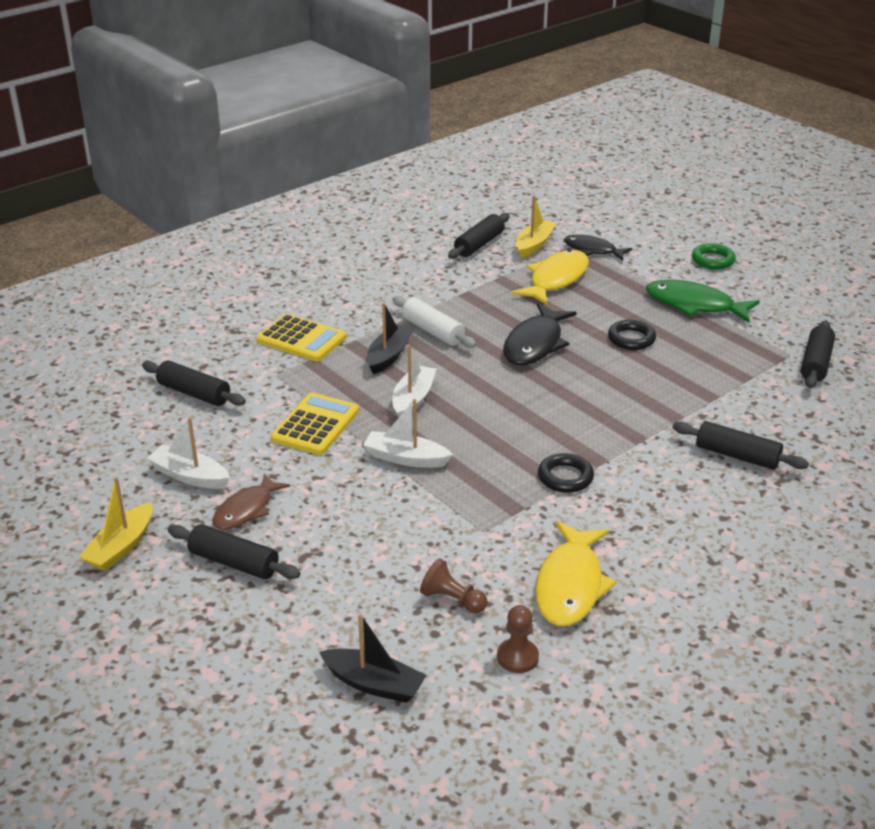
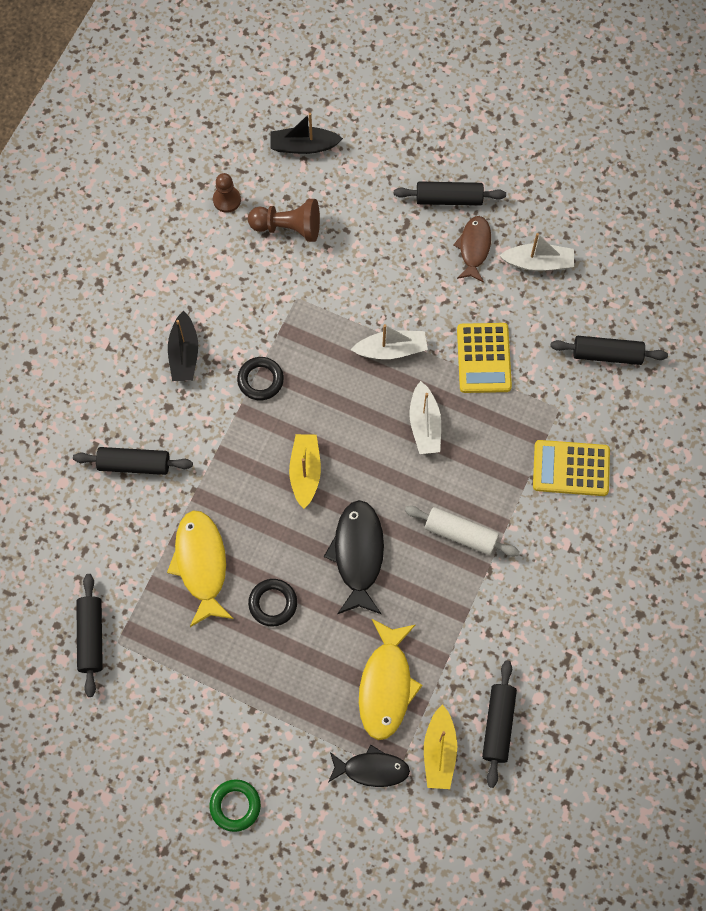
camera: 155 degrees right, 35 degrees up
(121, 547) = (533, 180): yellow boat -> yellow boat (305, 472)
(389, 356) = (479, 477): black boat -> black boat (184, 354)
(452, 600) = (288, 227): brown pawn -> brown pawn, size x1.50
(570, 585) = (216, 272): yellow fish -> yellow fish (201, 564)
(695, 305) = (230, 696): green fish -> none

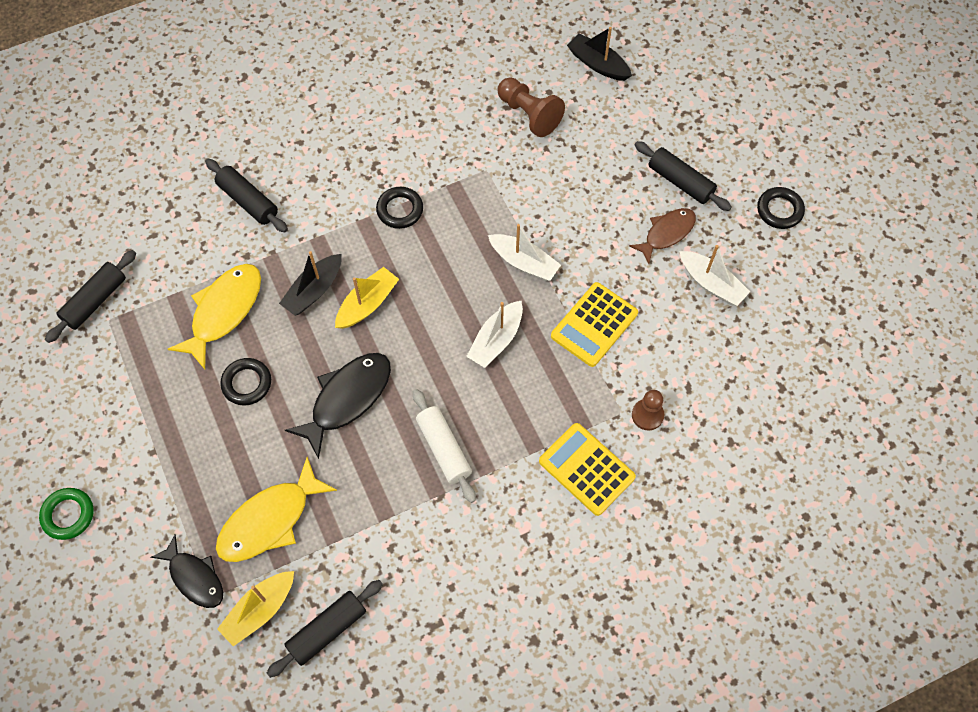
camera: 40 degrees right, 5 degrees down
(184, 354) = (361, 149): black boat -> black boat (314, 290)
(227, 200) = (501, 63): brown pawn -> brown pawn (647, 415)
(538, 168) = (779, 210): none -> black ring
(607, 354) = (704, 400): black rolling pin -> none

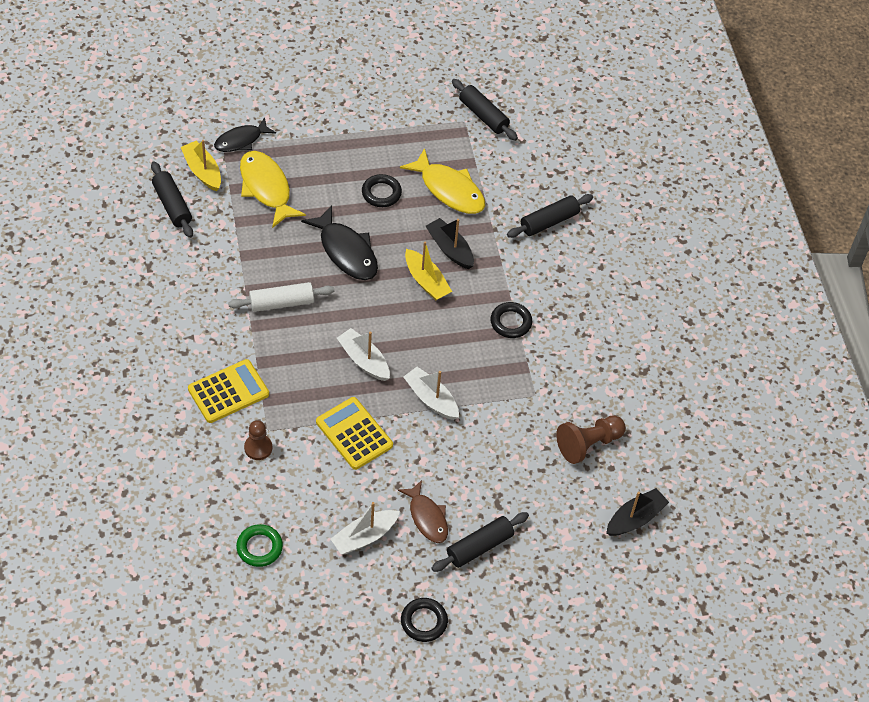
camera: 100 degrees right, 10 degrees down
(68, 515) = (314, 81): green ring -> green ring (259, 547)
(524, 262) = (431, 399): white boat -> white boat turned 90 degrees clockwise

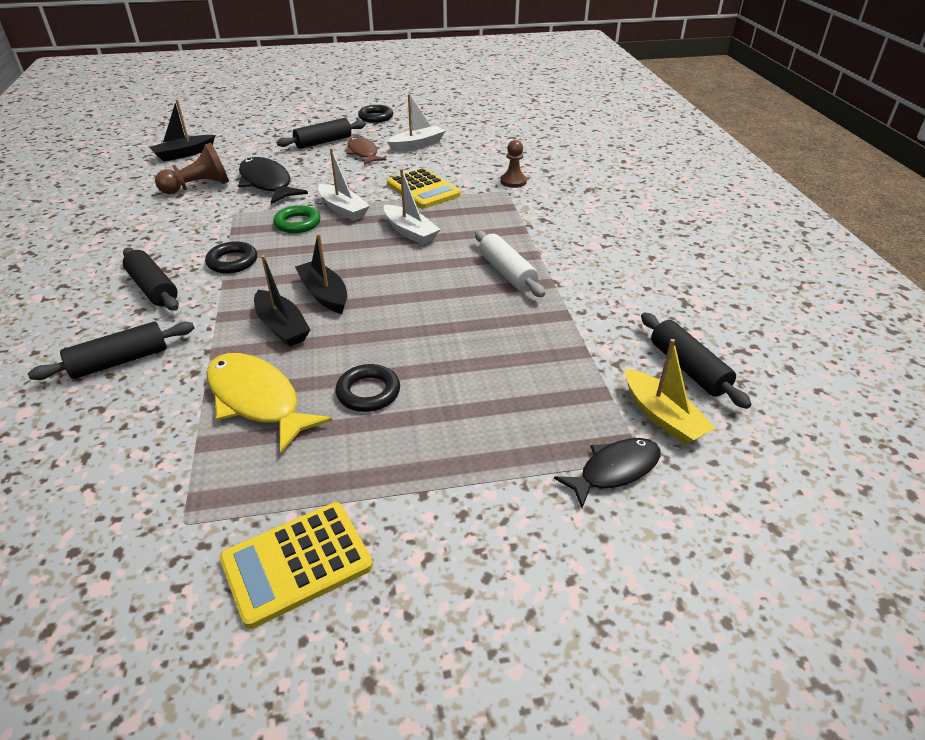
camera: 175 degrees left, 15 degrees down
(228, 392) = (550, 211): yellow calculator -> yellow calculator (296, 563)
(259, 547) = (502, 140): green ring -> green ring (297, 223)
(266, 188) = (551, 395): yellow fish -> none
(281, 303) = (507, 272): white rolling pin -> white rolling pin turned 75 degrees clockwise
(346, 251) = (427, 321): black fish -> black fish (267, 183)
(426, 281) = (324, 294): yellow boat -> black boat
(483, 115) = (138, 537): black rolling pin -> black rolling pin (153, 288)

